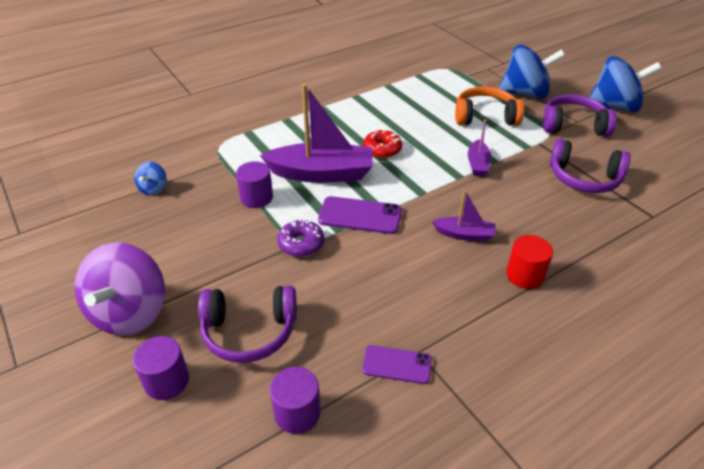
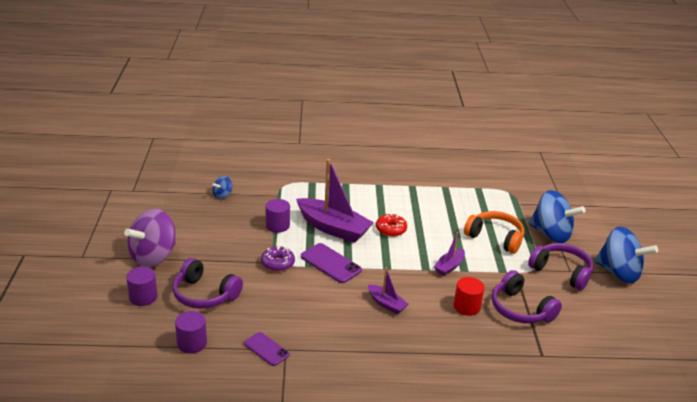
camera: 30 degrees right, 10 degrees down
(524, 275) = (399, 344): red cylinder -> red cylinder (466, 307)

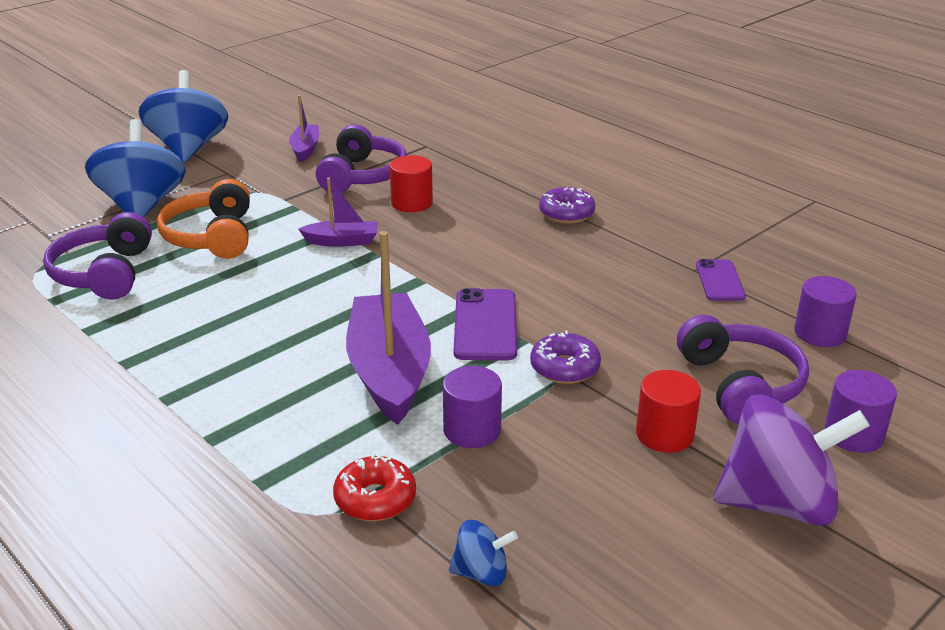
camera: 130 degrees left, 0 degrees up
(213, 259) = (664, 434): none -> red cylinder
(386, 304) = (497, 248): purple boat -> purple boat (305, 149)
(391, 229) = (311, 320): red donut -> red donut (375, 499)
(392, 349) = (566, 214): none -> purple donut
(561, 272) = (238, 176): purple headphones -> purple headphones (104, 273)

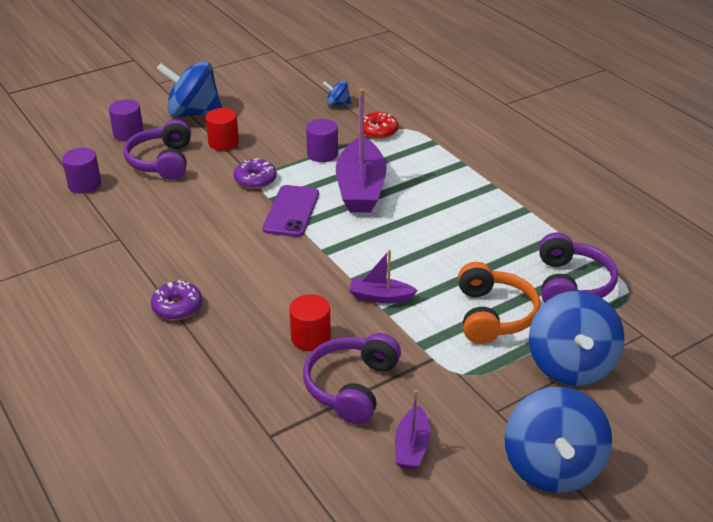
camera: 170 degrees left, 5 degrees up
(720, 281) = (110, 227): purple phone -> none
(778, 503) = (193, 113): purple spinning top -> blue spinning top

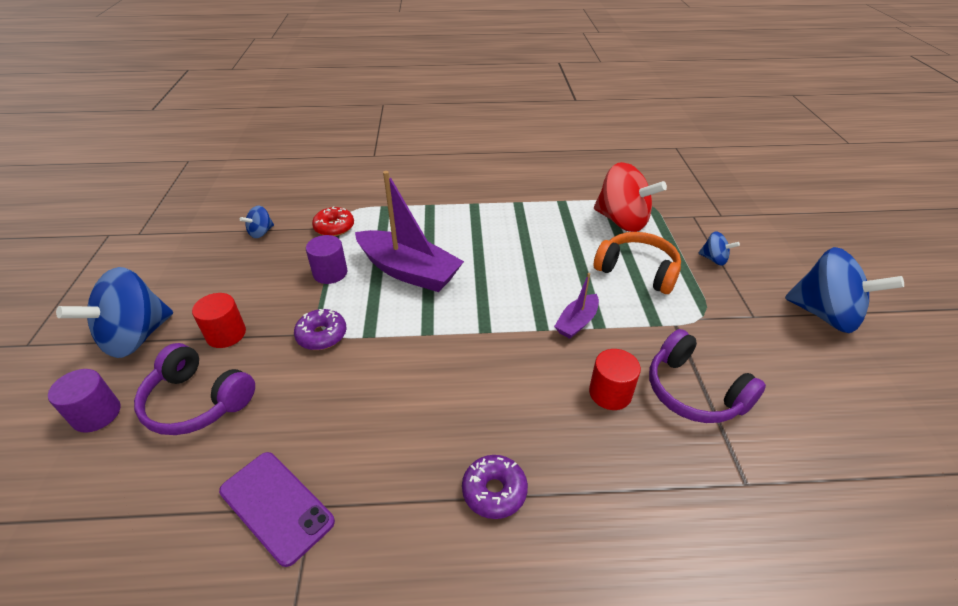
camera: 60 degrees left, 5 degrees up
(84, 184) = (151, 506): purple cylinder -> none
(291, 211) = (401, 329): purple phone -> purple phone (276, 506)
(411, 447) = (786, 383): purple boat -> none
(570, 365) = (714, 259): blue spinning top -> blue spinning top, size x0.46
(571, 284) = (622, 221): purple headphones -> red spinning top

